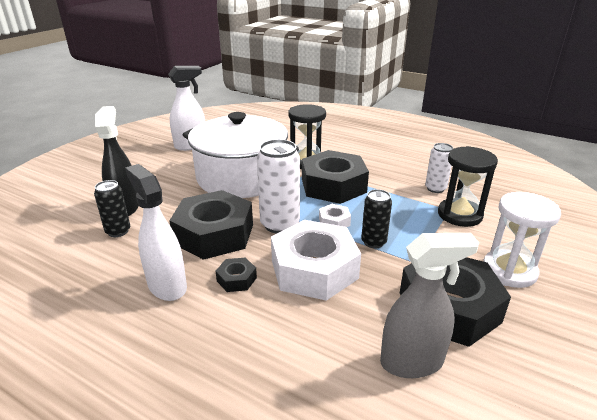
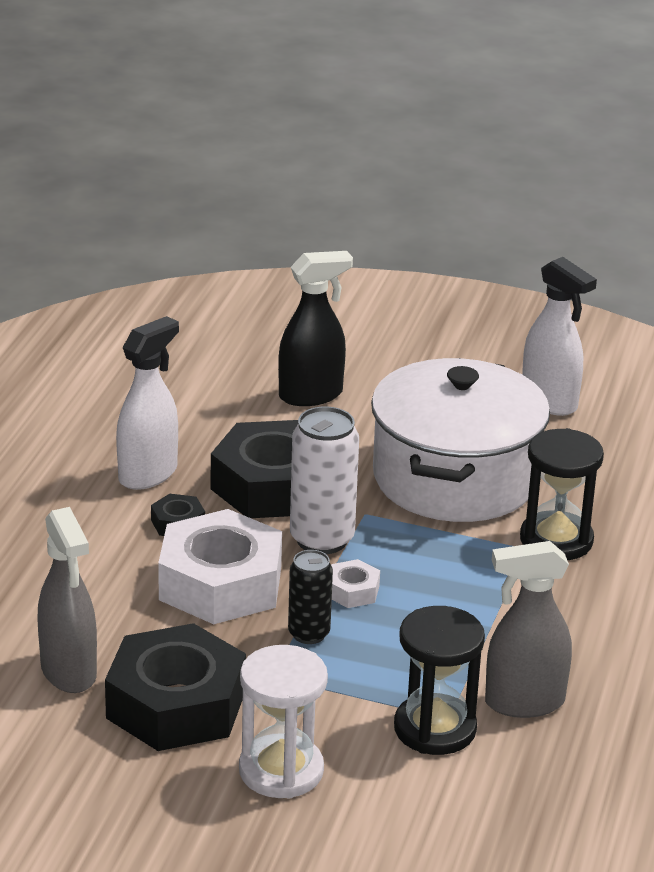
camera: 75 degrees right, 0 degrees up
(118, 231) = (248, 407): black can -> none
(333, 185) = (474, 580): black nut -> none
(435, 188) = (523, 703): white can -> grey spray bottle

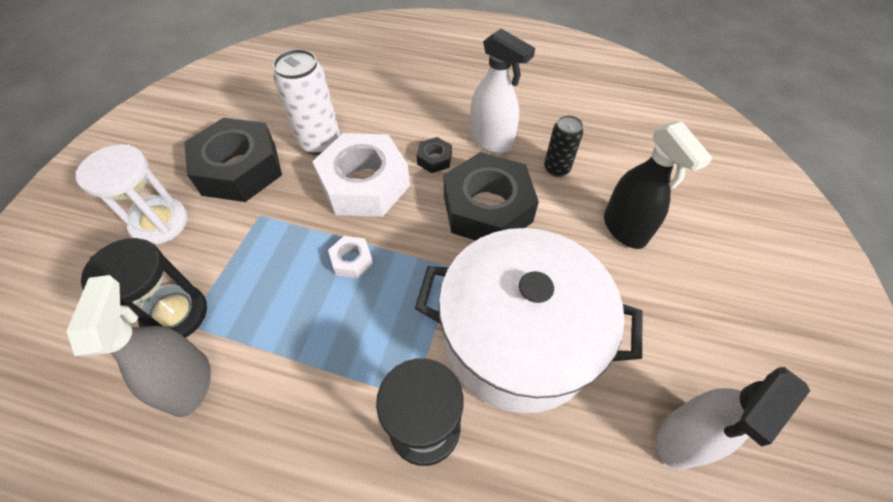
camera: 90 degrees right, 25 degrees up
(69, 672) = (281, 121): grey spray bottle -> none
(309, 634) = (302, 234): black can -> black can (556, 168)
(321, 539) = (418, 240): white can -> white can (320, 143)

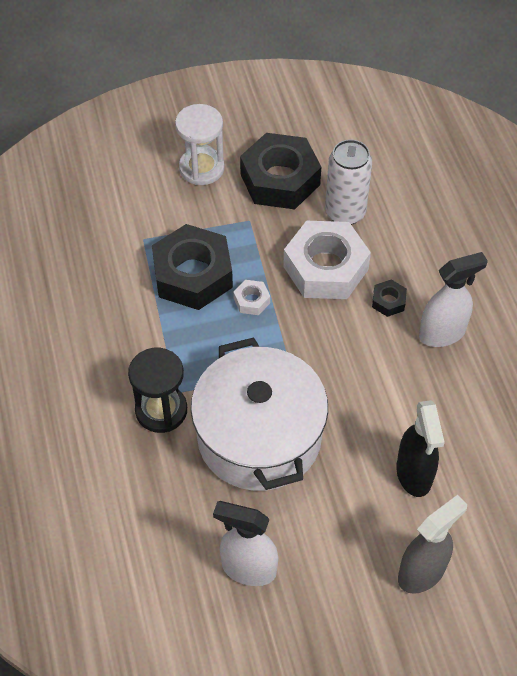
camera: 60 degrees right, 0 degrees up
(176, 314) = (145, 228): black hourglass -> none
(189, 382) = (110, 268): grey spray bottle -> grey spray bottle (422, 572)
(487, 208) = (363, 364): black nut -> black nut (192, 275)
(491, 141) = (442, 333): white spray bottle -> white spray bottle turned 120 degrees counterclockwise
(556, 168) = (447, 397): black can -> none
(624, 229) = (414, 474): black spray bottle -> black spray bottle turned 45 degrees counterclockwise

